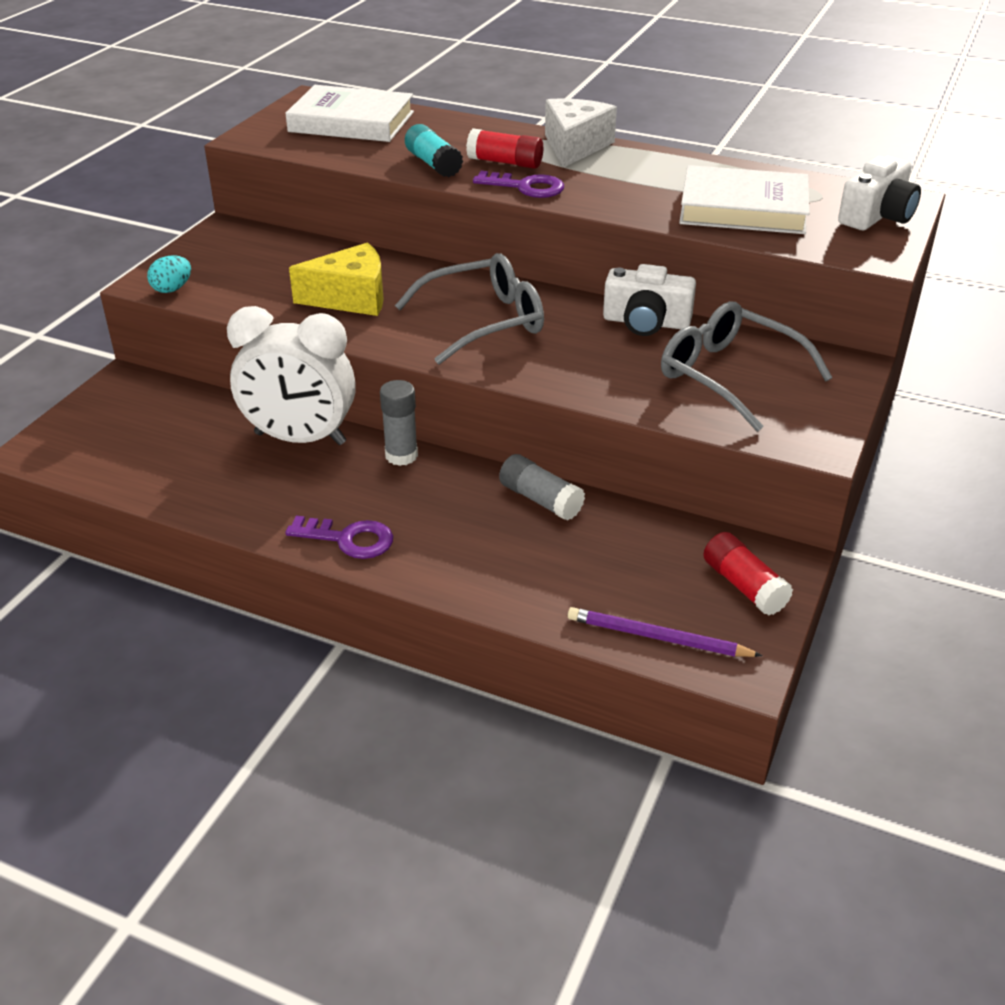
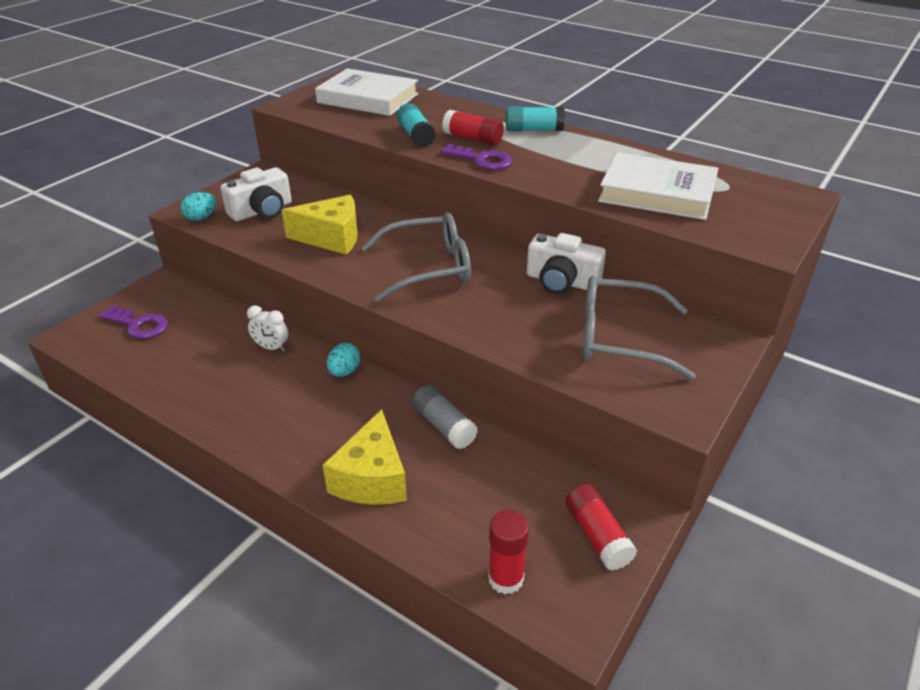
camera: 10 degrees right, 0 degrees up
(300, 439) = (271, 347): white clock -> white clock, size x0.41
(348, 539) = (275, 443): purple key -> purple key (138, 325)
(401, 455) = (344, 372): grey glue stick -> turquoise egg
(476, 561) = (372, 478): none -> yellow cheese
(575, 146) = (533, 130): white cheese -> turquoise glue stick
(658, 638) = (505, 578): purple pencil -> red glue stick
(729, 376) = (619, 338): grey glasses -> grey glasses turned 45 degrees counterclockwise
(877, 216) = (774, 209): white camera -> white camera (262, 211)

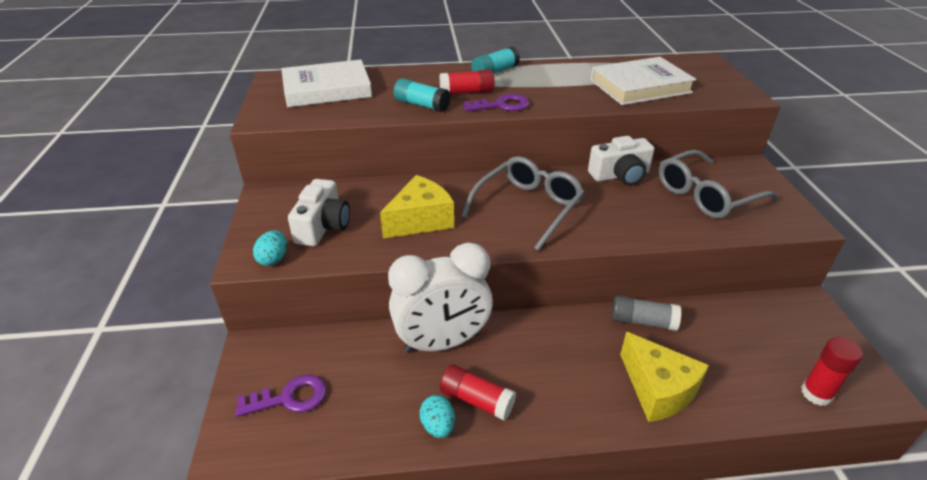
camera: 40 degrees left, 0 degrees up
(271, 347) = (442, 342): white clock -> white clock, size x2.41
(344, 372) = (524, 326): turquoise egg -> turquoise egg (438, 426)
(597, 535) = (811, 331): red glue stick -> red glue stick (477, 400)

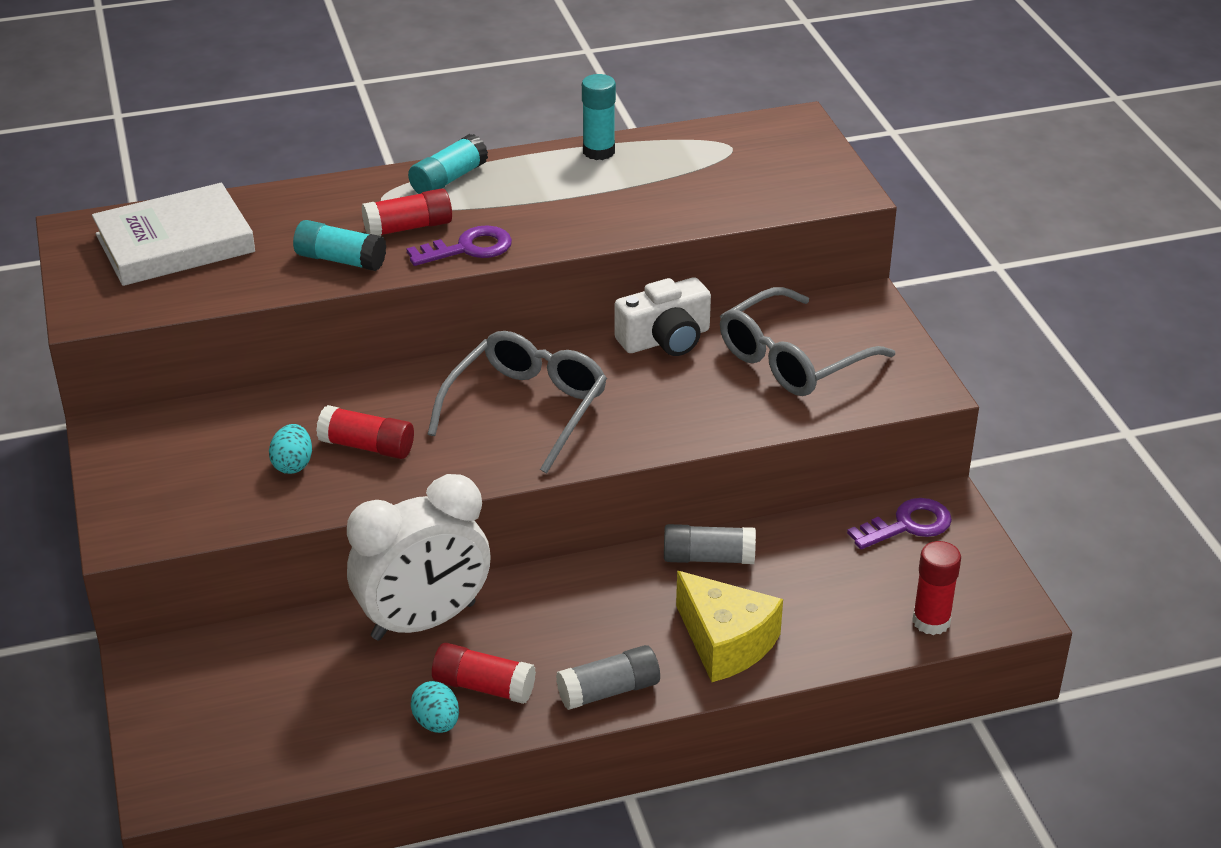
camera: 10 degrees left, 0 degrees up
(273, 259) = (163, 529): turquoise egg -> turquoise egg (293, 464)
(289, 398) = (224, 717): purple key -> purple key (907, 525)
(323, 226) = (220, 473): white camera -> none
(420, 220) = (367, 446): yellow cheese -> red glue stick
(569, 418) = (608, 691): none -> grey glue stick
(585, 65) = (598, 151): none -> turquoise glue stick
(640, 86) = (686, 189): white book -> none

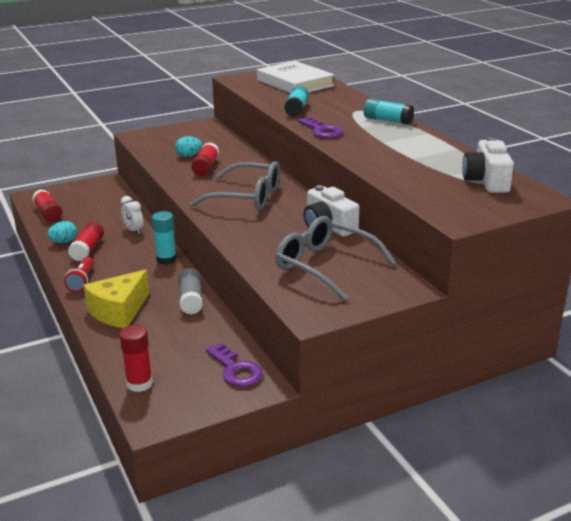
camera: 80 degrees right, 10 degrees down
(408, 227) = (334, 118): red glue stick -> red glue stick (48, 213)
(424, 621) = (133, 230): white clock -> white clock, size x0.41
(598, 151) = (447, 149): turquoise glue stick -> turquoise glue stick (166, 259)
(608, 691) = (82, 281): grey glue stick -> red flashlight
(728, 146) = (486, 181): none -> white camera

